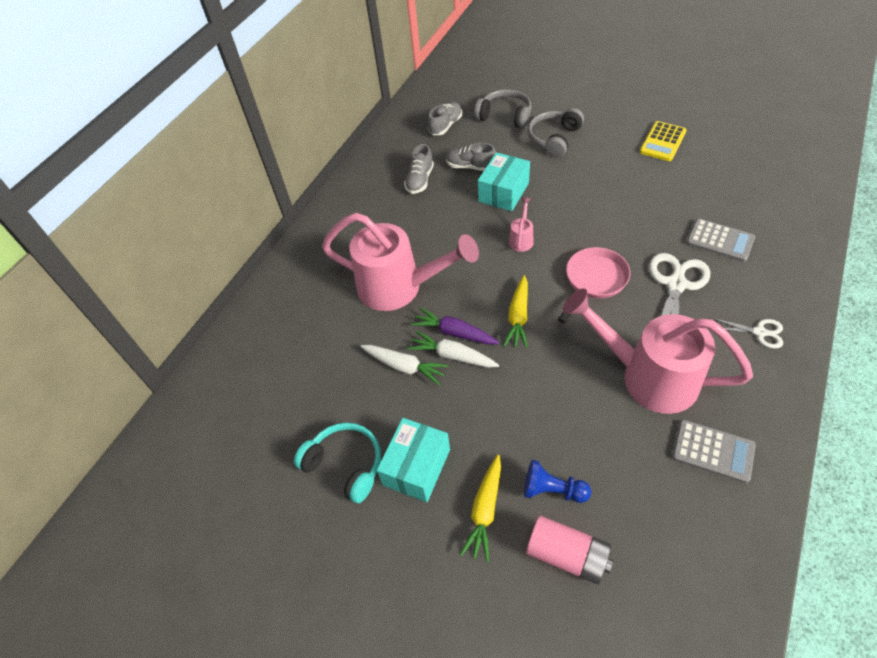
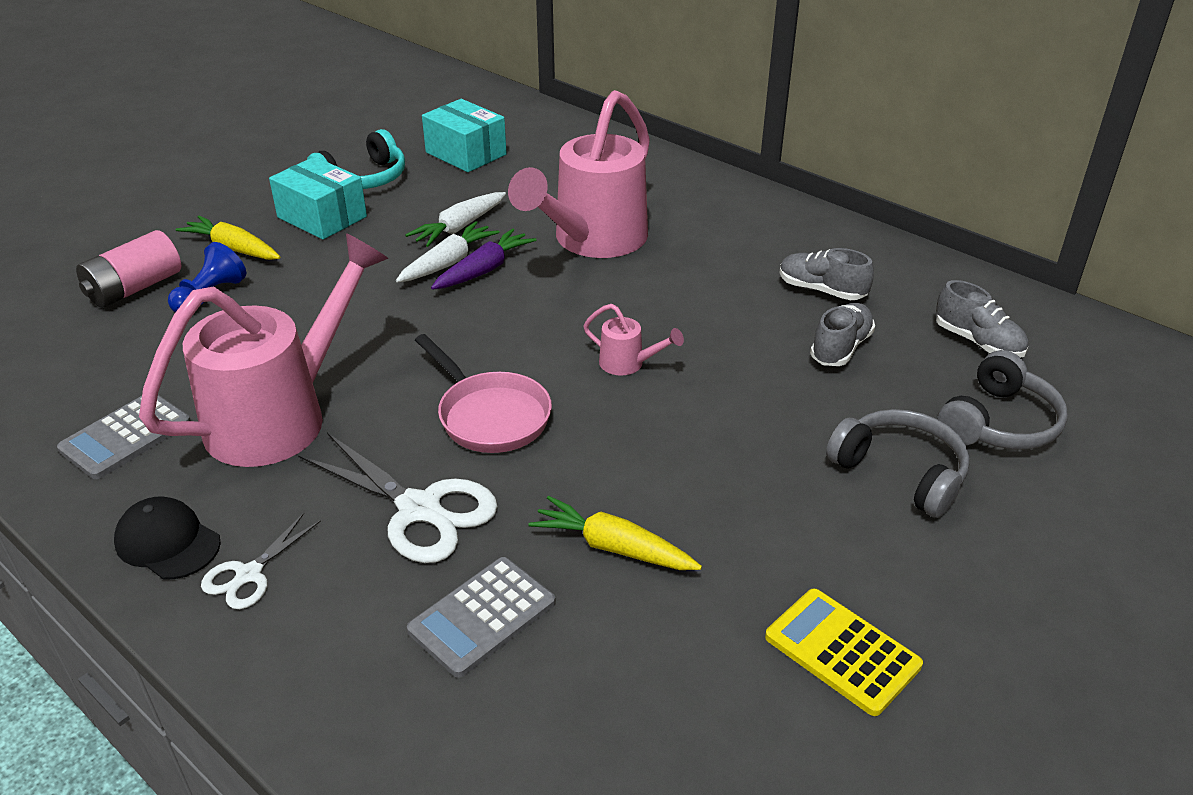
camera: 100 degrees right, 15 degrees down
(503, 192) = (754, 370): turquoise box -> turquoise box (466, 153)
(518, 317) = (472, 326): yellow carrot -> yellow carrot (613, 547)
(767, 378) = (167, 542): none -> black cap

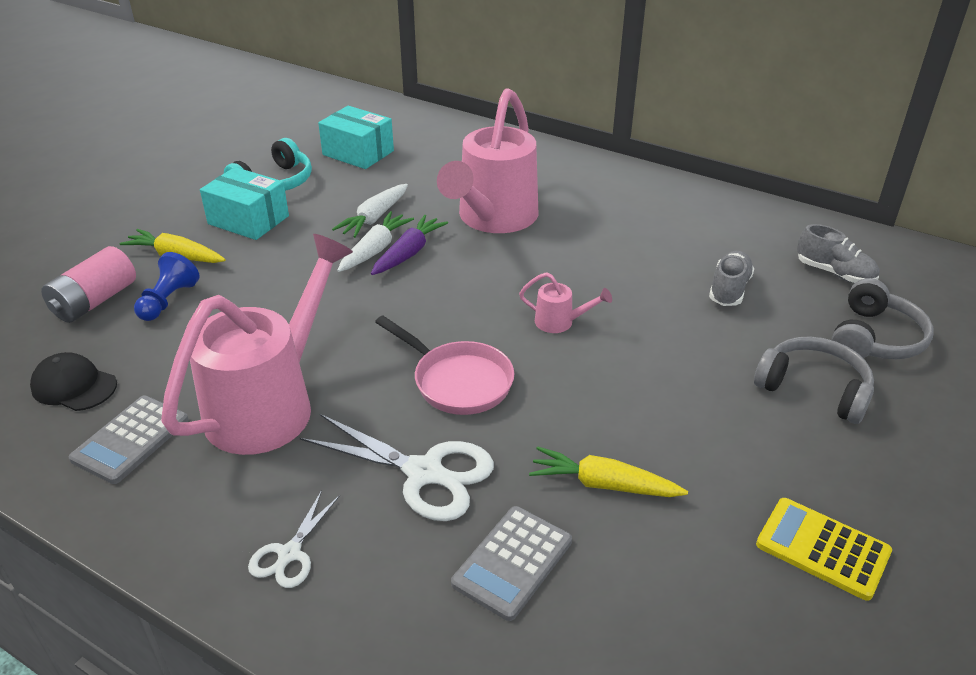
camera: 10 degrees left, 0 degrees up
(167, 542) = (203, 534): black cap -> black cap (74, 386)
(821, 290) = (696, 243): grey shoe -> none

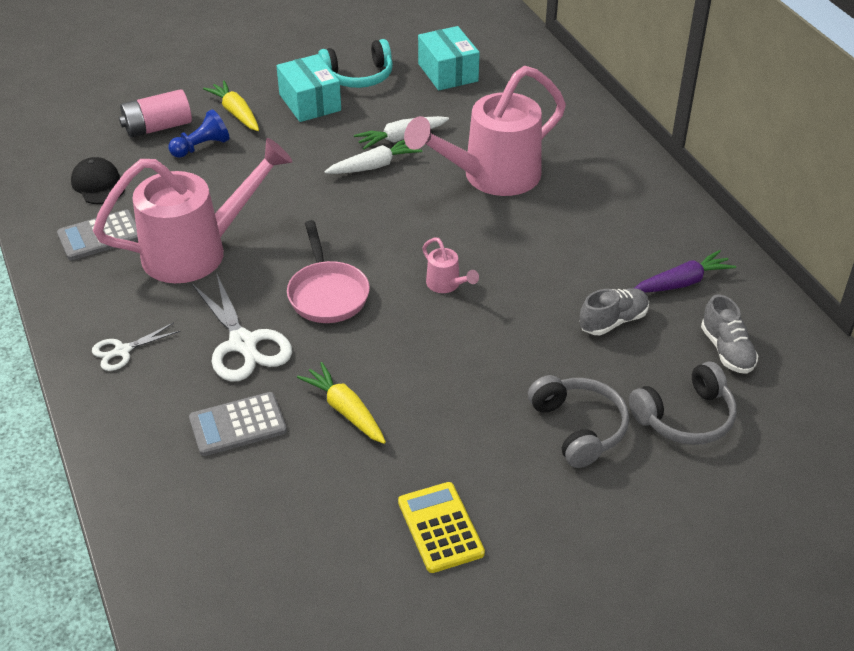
camera: 35 degrees right, 5 degrees up
(409, 253) = (396, 179): purple carrot -> purple carrot (682, 282)

